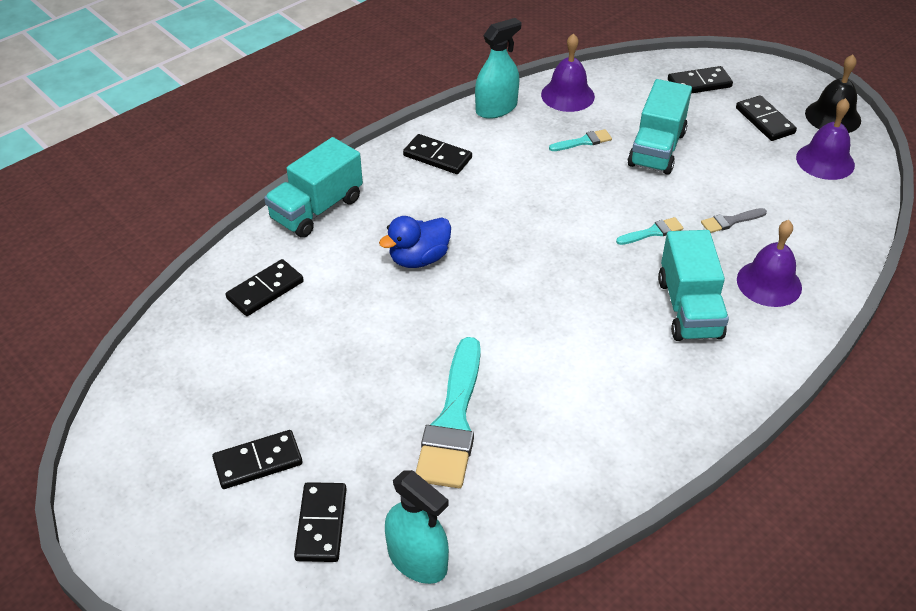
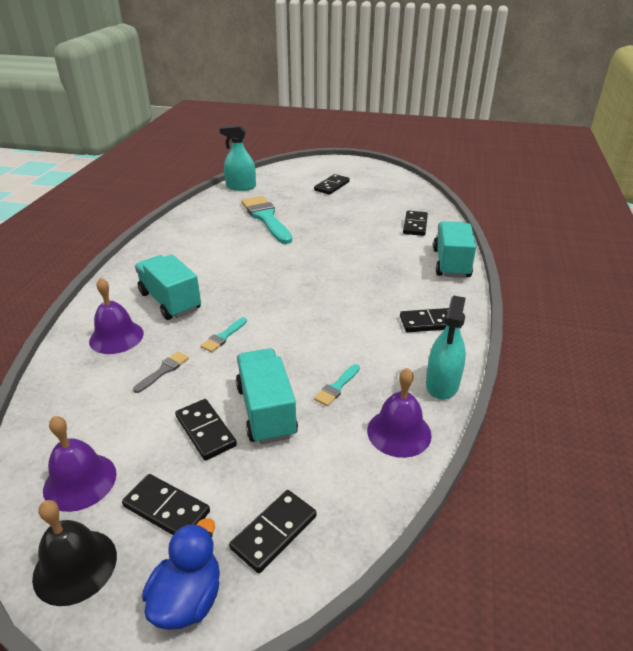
camera: 145 degrees right, 10 degrees down
(321, 524) = (287, 183): black domino -> black domino (206, 431)
(419, 259) = (359, 264): blue duck -> blue duck (188, 599)

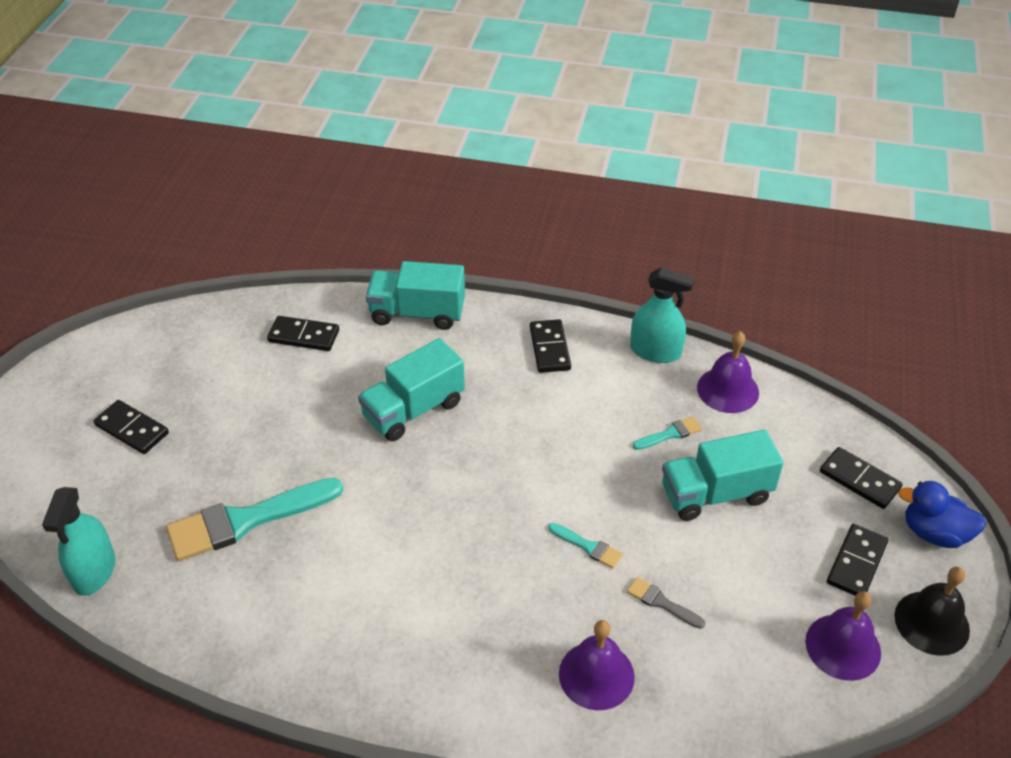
camera: 90 degrees left, 10 degrees up
(170, 301) = (506, 623): turquoise truck -> turquoise truck (413, 410)
(206, 431) = (753, 544): black domino -> none
(337, 387) = (670, 434): turquoise brush -> turquoise brush turned 60 degrees counterclockwise

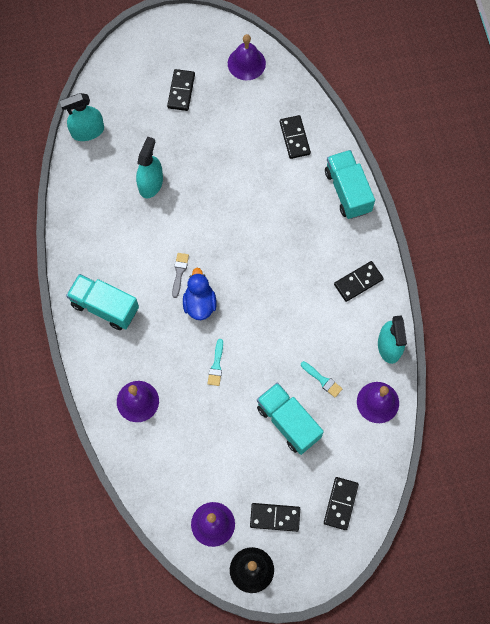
camera: 65 degrees right, 25 degrees up
(155, 344) = (246, 63): none -> purple bell
(246, 520) = (151, 183): turquoise brush -> turquoise spray bottle
(413, 410) = (268, 228): turquoise truck -> turquoise truck (105, 307)
(662, 603) = (197, 418): grey brush -> grey brush (179, 272)
(934, 533) = (319, 558): blue duck -> blue duck (199, 303)

